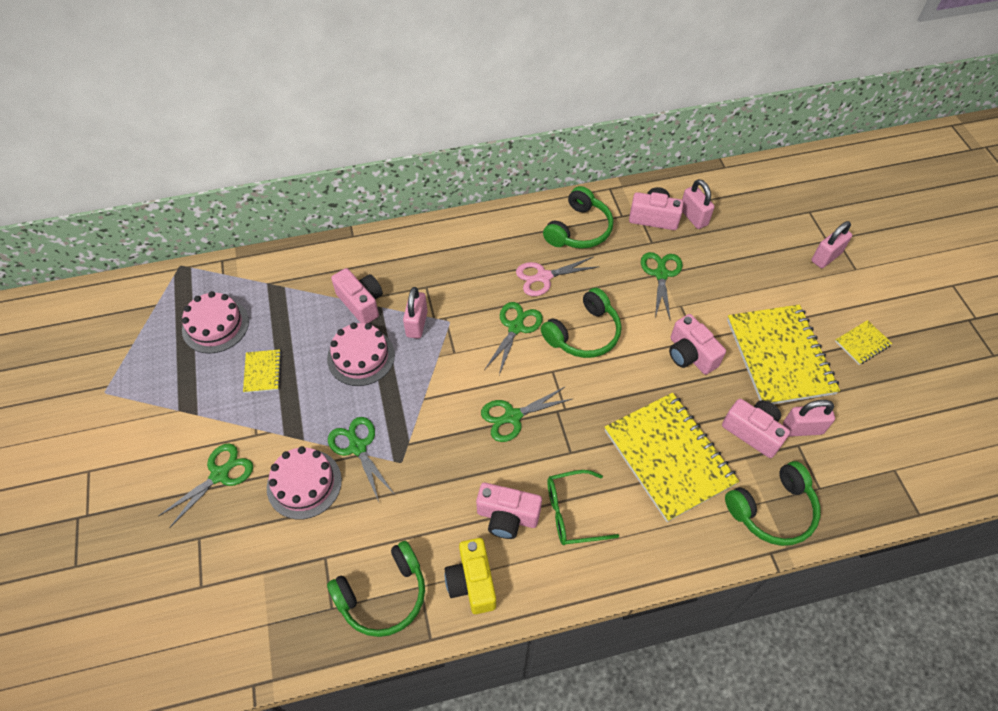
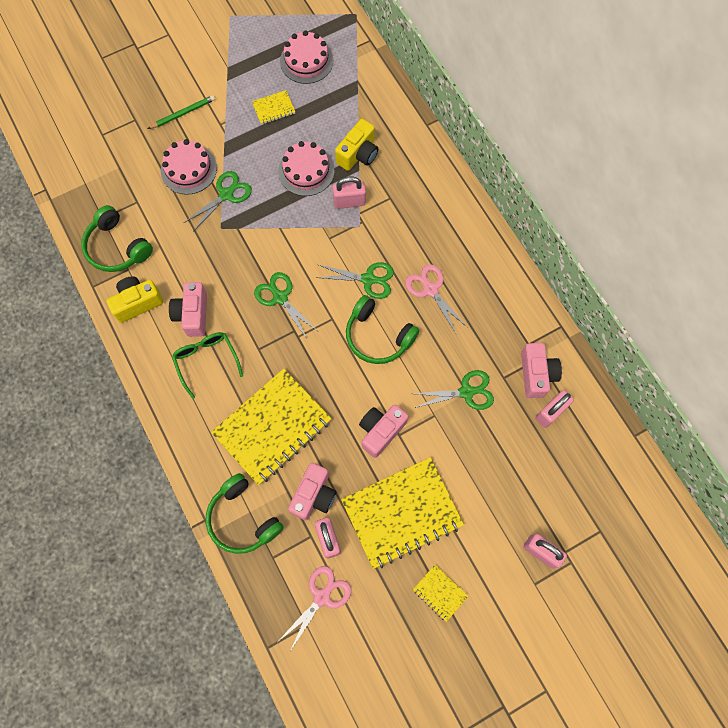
camera: 75 degrees right, 15 degrees up
(219, 475) = (183, 113): green scissors -> green pencil
(361, 303) = (358, 154): pink camera -> yellow camera
(579, 229) = (497, 308): green headphones -> none
(865, 448) = (322, 597): none -> pink scissors

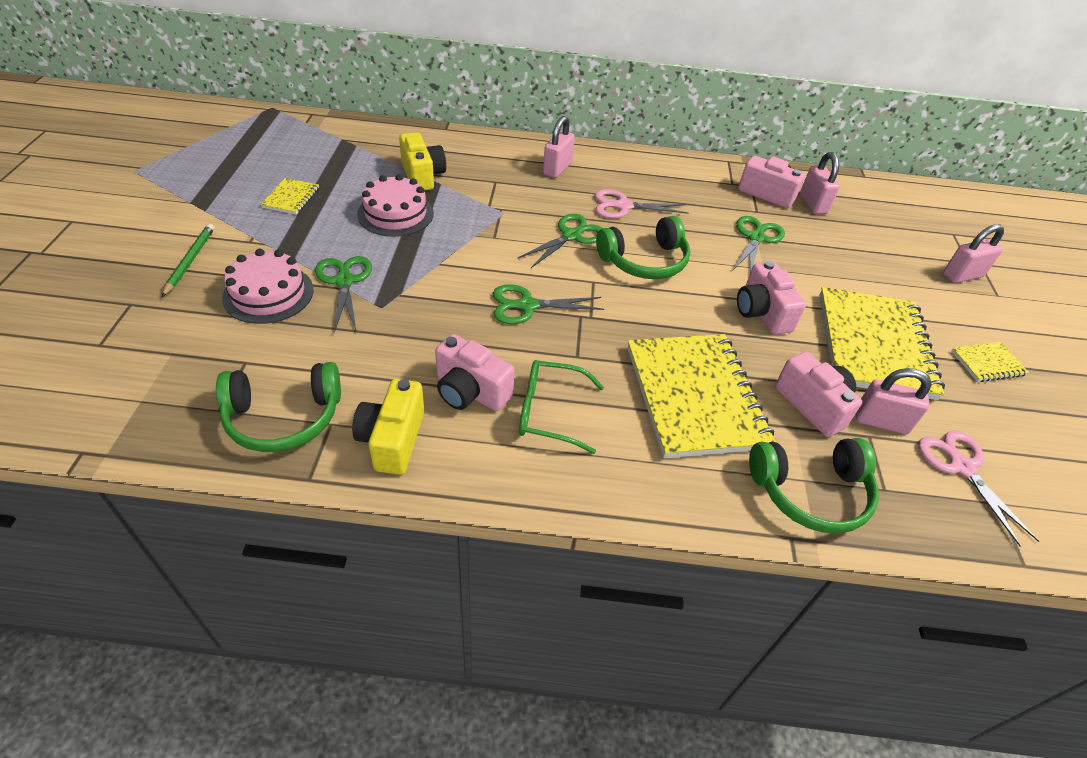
camera: 60 degrees left, 25 degrees down
(306, 61) = (272, 154): pink cake -> none
(349, 202) = (468, 205): pink padlock -> pink padlock (557, 169)

